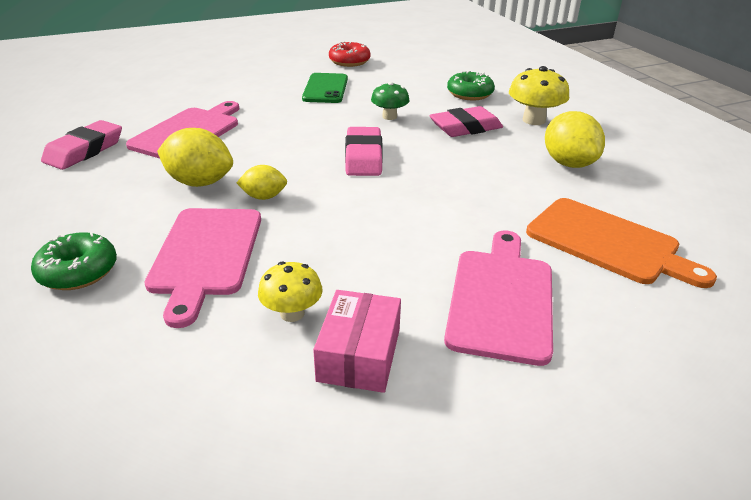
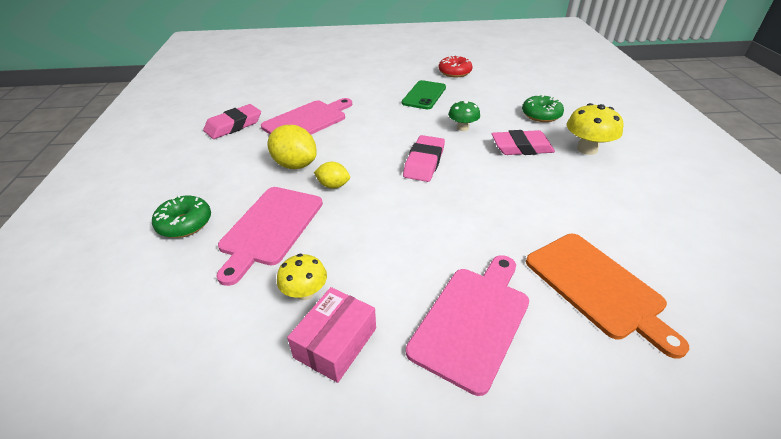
camera: 20 degrees right, 5 degrees up
(568, 163) = (598, 198): yellow lemon -> none

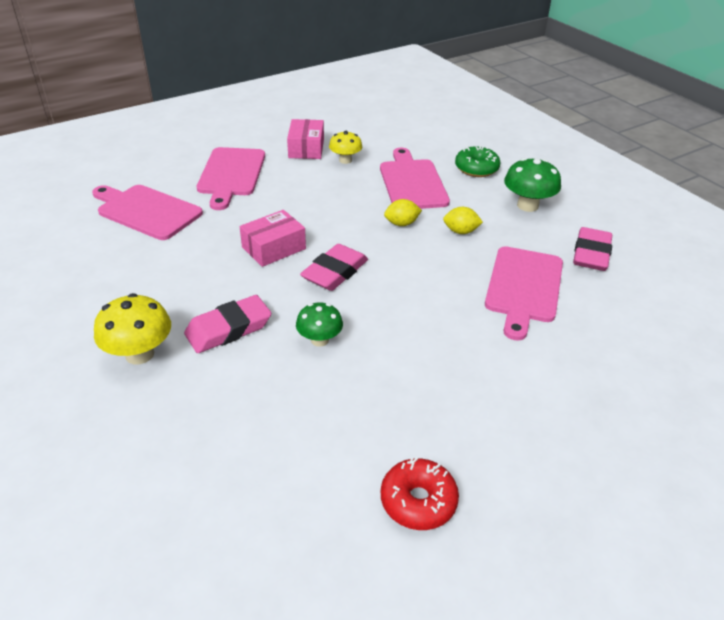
camera: 150 degrees right, 0 degrees up
(210, 170) = (527, 205): none -> green mushroom
(295, 165) = (460, 231): yellow lemon -> yellow lemon, size x0.58
(424, 95) = (421, 396): green phone -> none
(424, 162) = (335, 272): pink eraser -> pink eraser turned 45 degrees clockwise
(463, 196) = (274, 248): none -> pink box
(541, 115) = (210, 410): green donut -> none
(597, 287) = (146, 211): orange cutting board -> pink cutting board

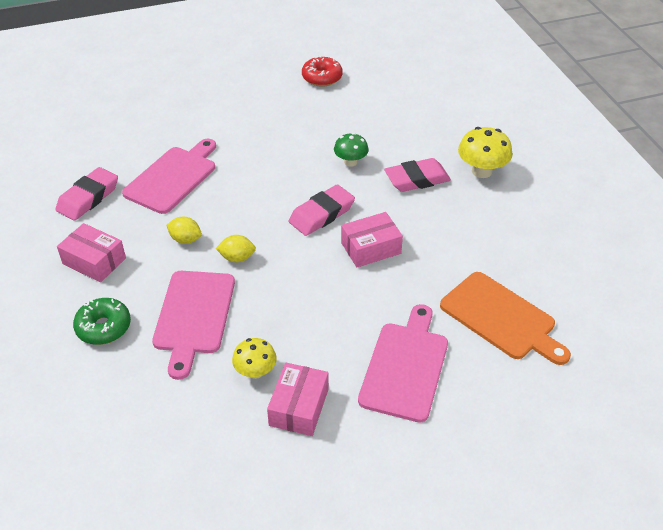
camera: 165 degrees left, 5 degrees up
(146, 211) = (501, 318): pink cutting board -> orange cutting board
(527, 205) = (94, 261): green mushroom -> pink box

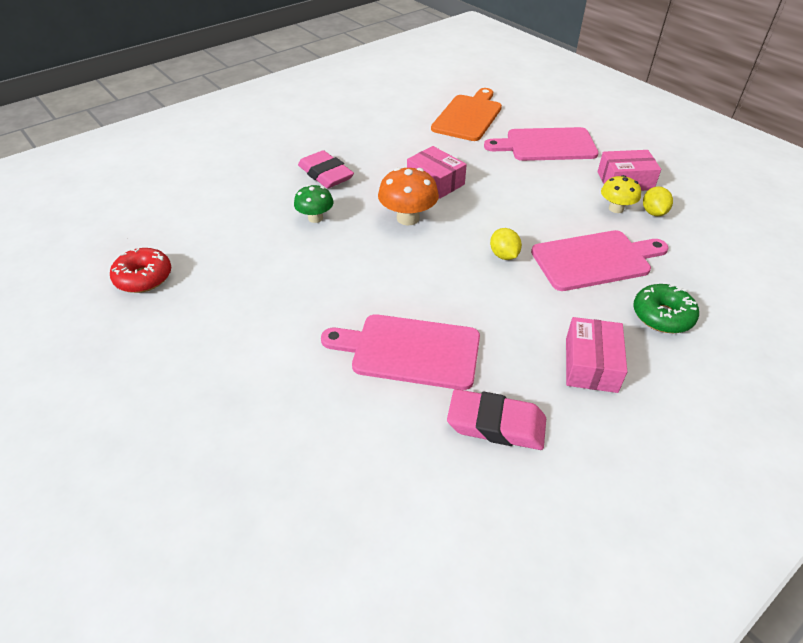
camera: 110 degrees left, 0 degrees up
(185, 239) = (505, 300): yellow lemon -> yellow lemon (653, 212)
(322, 214) = (408, 218): pink eraser -> orange mushroom
(481, 171) = (297, 144): yellow mushroom -> none

